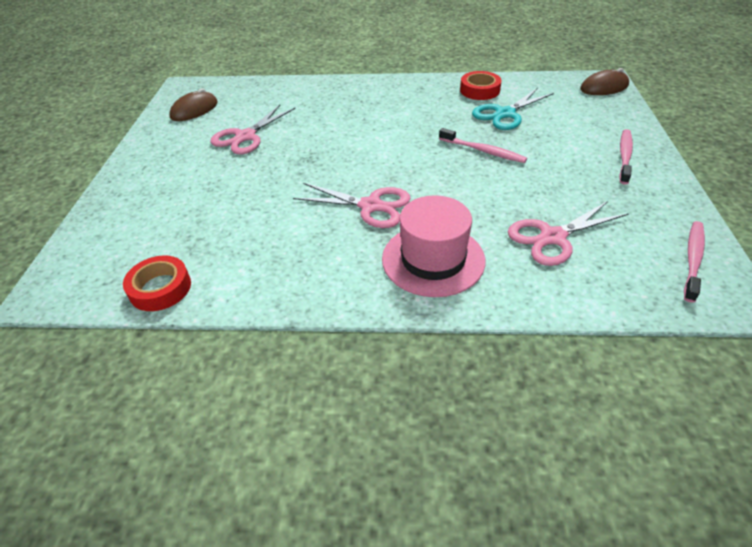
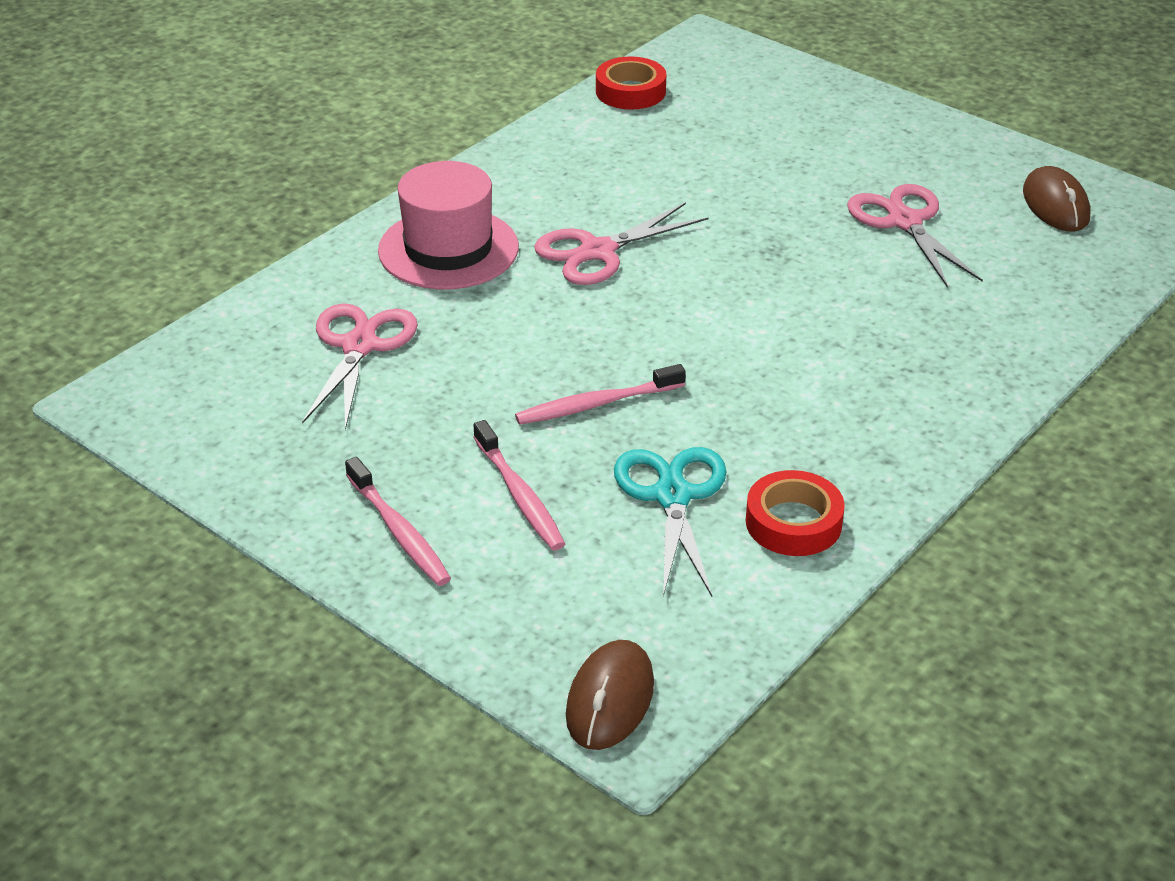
camera: 125 degrees right, 5 degrees down
(693, 259) = (183, 419): pink toothbrush -> pink toothbrush (519, 495)

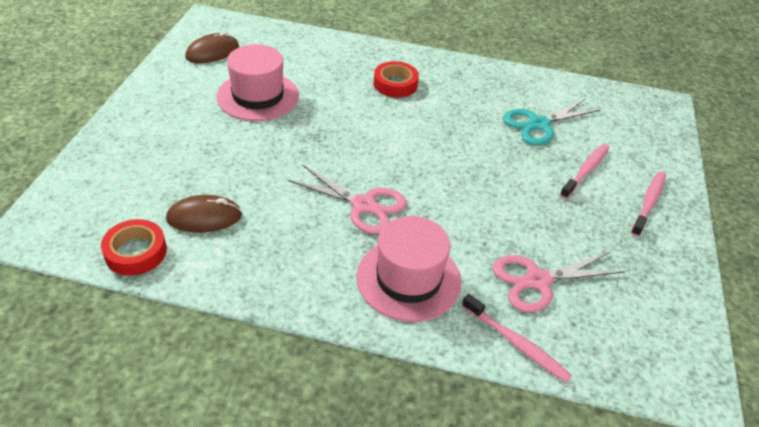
camera: 120 degrees left, 5 degrees up
(596, 404) = (500, 165): pink toothbrush -> pink toothbrush (516, 343)
(610, 699) = (659, 113): brown mouse -> brown mouse (204, 217)
(793, 522) = (521, 89): red tape -> red tape (395, 84)
(904, 222) = (258, 96): pink scissors -> pink hat

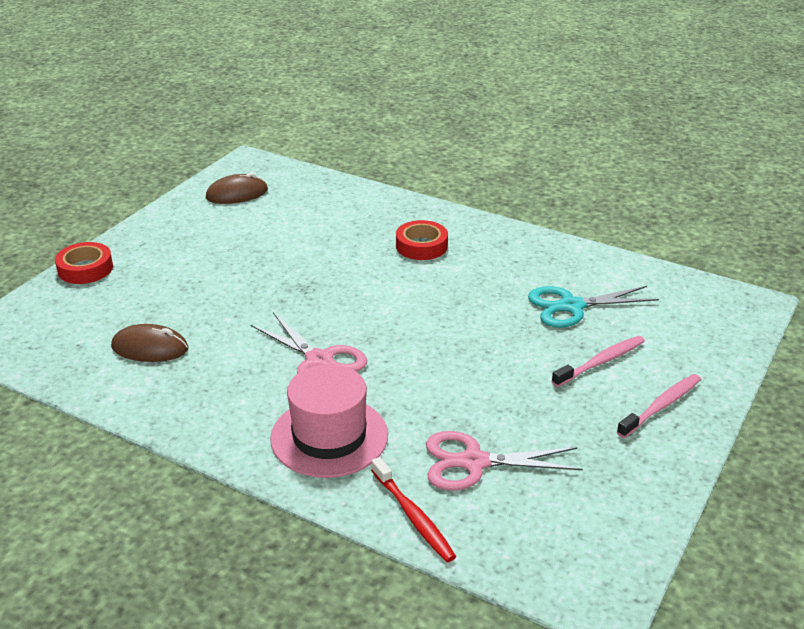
camera: 20 degrees right, 10 degrees down
(136, 252) = (69, 369): red tape -> red tape (85, 269)
(258, 96) = (262, 242): pink hat -> none
(516, 343) = (413, 516): pink toothbrush -> red toothbrush

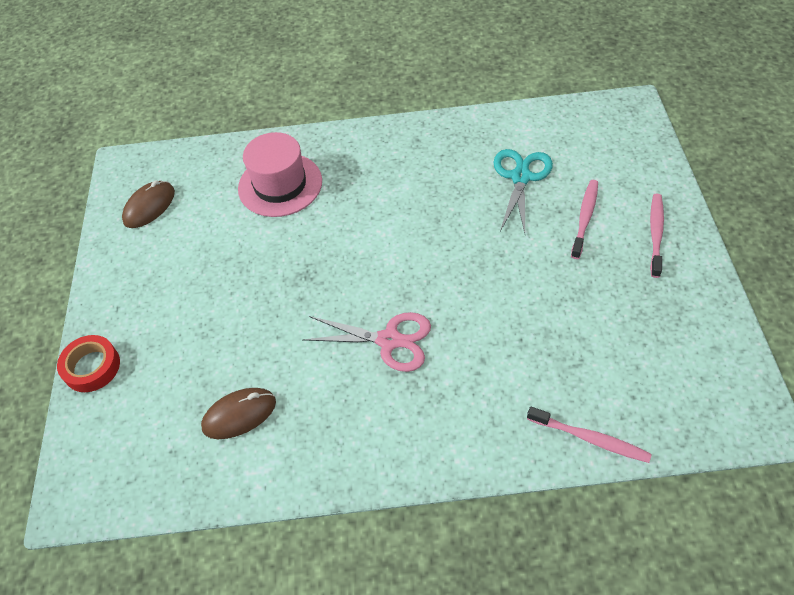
camera: 30 degrees left, 20 degrees up
(329, 436) = (466, 408): pink hat -> pink hat (280, 185)
(413, 516) = (590, 438): red toothbrush -> pink toothbrush
(421, 246) = (358, 179): red tape -> none
(474, 462) = (585, 363): pink scissors -> none
(571, 306) = (520, 177): turquoise scissors -> turquoise scissors turned 150 degrees clockwise

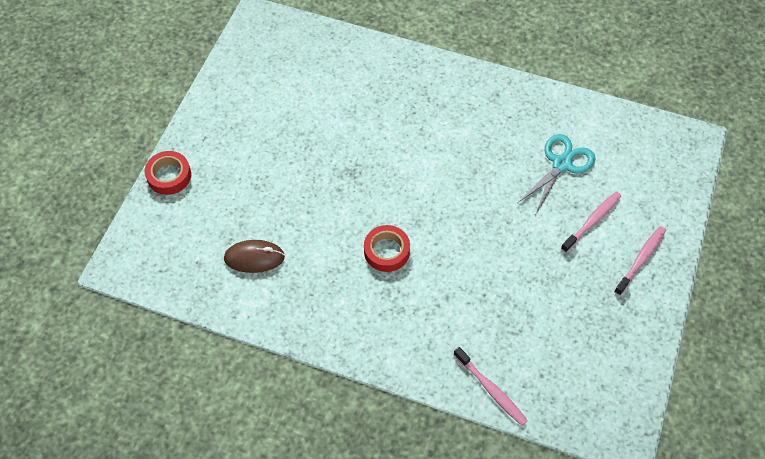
camera: 20 degrees right, 5 degrees up
(149, 206) = (262, 64): brown mouse -> none
(280, 185) = (368, 88): pink hat -> none
(389, 340) = (386, 251): pink scissors -> red tape

